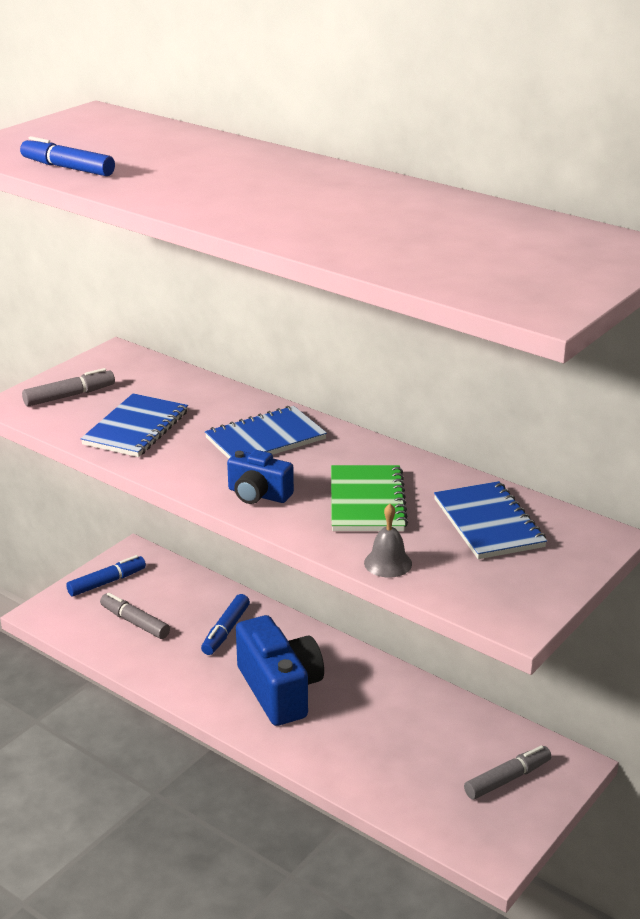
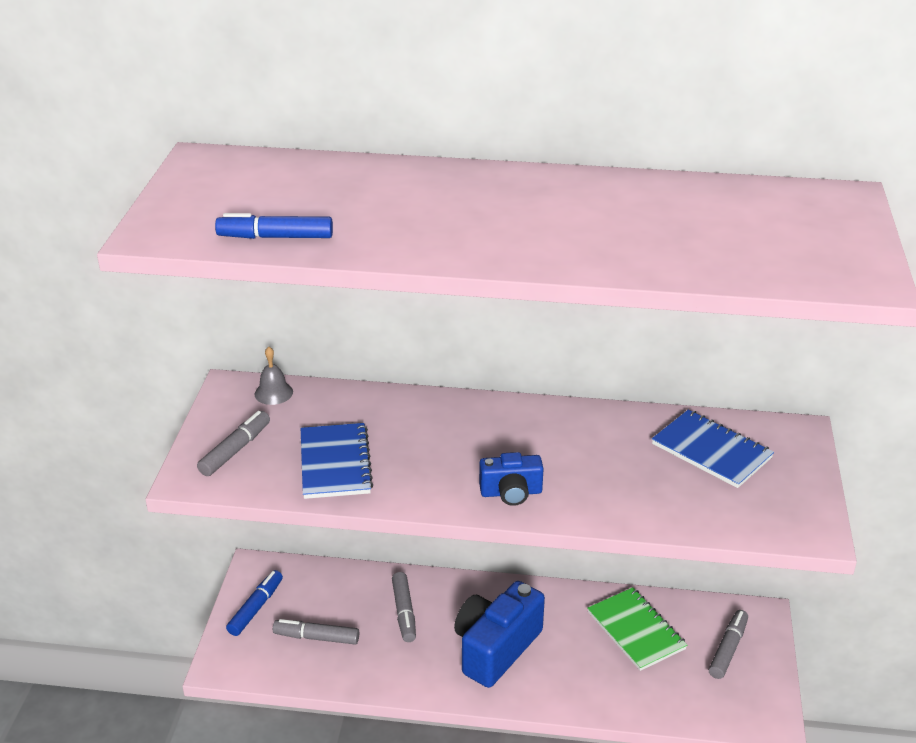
camera: 30 degrees left, 5 degrees up
(226, 631) = (404, 612): blue marker -> grey marker
(265, 439) = (460, 433): blue notebook -> none
(280, 690) = (496, 648): blue camera -> blue camera turned 90 degrees counterclockwise
(367, 501) = (603, 465): green notebook -> green notebook (636, 630)
(388, 563) = (676, 519): grey bell -> grey bell (273, 393)

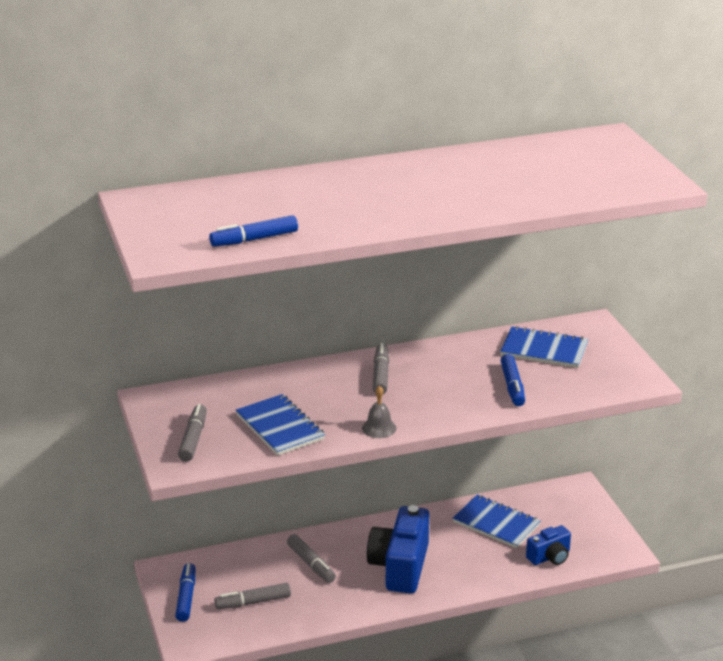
camera: 25 degrees left, 5 degrees down
(273, 393) = (187, 393): grey bell -> grey bell (379, 428)
(511, 492) = (426, 411): blue camera -> blue camera (549, 557)
(636, 630) = (496, 523): green notebook -> blue notebook
(638, 489) = (512, 386): none -> blue marker
(728, 649) = (569, 516): grey marker -> grey marker (380, 375)

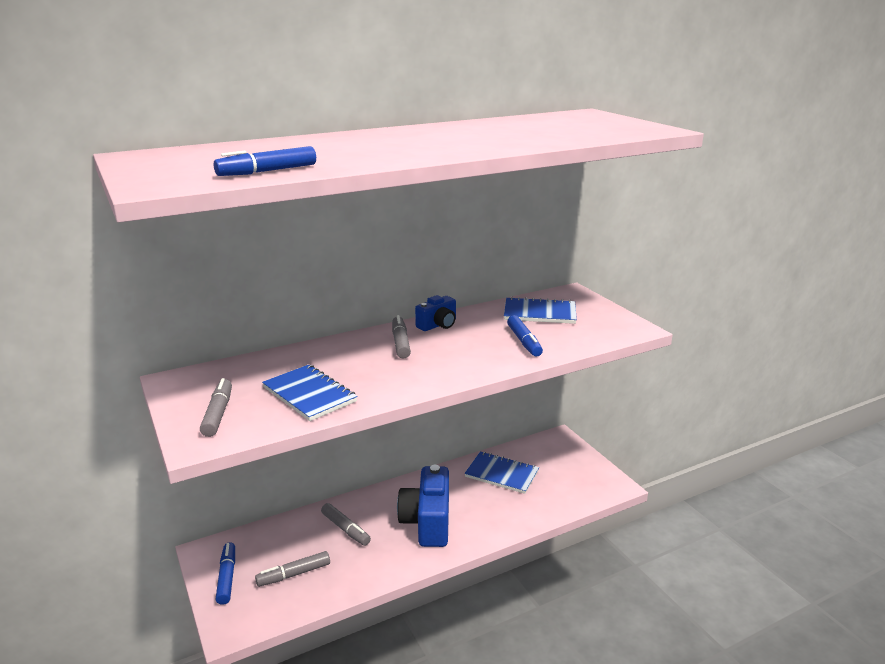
camera: 10 degrees left, 5 degrees down
(379, 428) = (410, 386): grey bell -> none
(549, 557) = (555, 498): blue camera -> blue camera (438, 325)

